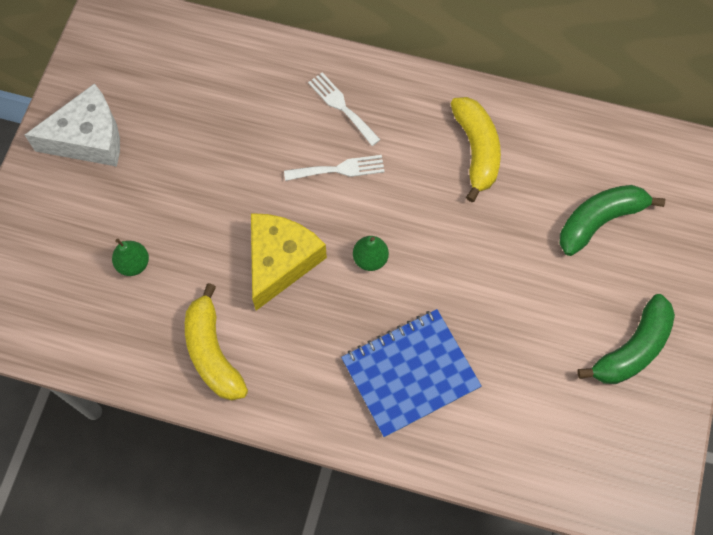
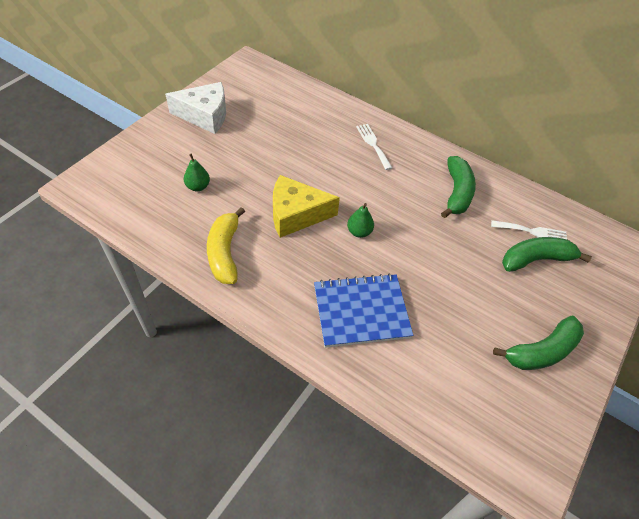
camera: 15 degrees right, 15 degrees down
(280, 261) = (296, 214): yellow cheese -> yellow cheese turned 135 degrees counterclockwise
(339, 169) = (358, 176): white fork -> white fork (532, 231)
(476, 151) = (457, 193): yellow banana -> green banana

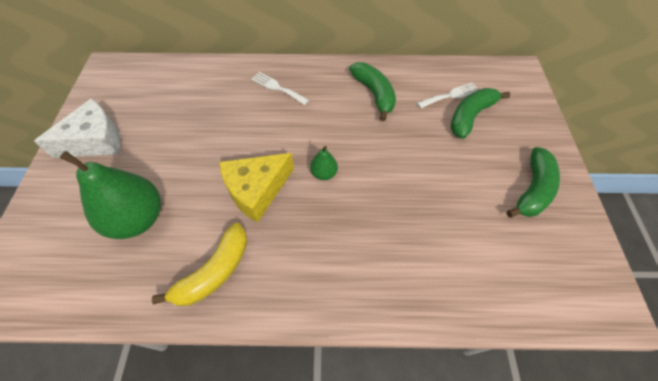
camera: 30 degrees left, 5 degrees up
(198, 186) = (138, 219): green pear -> green pear, size x2.18
(225, 252) = (214, 272): yellow banana -> yellow banana turned 105 degrees counterclockwise
(361, 311) = (380, 247): blue notebook -> none

